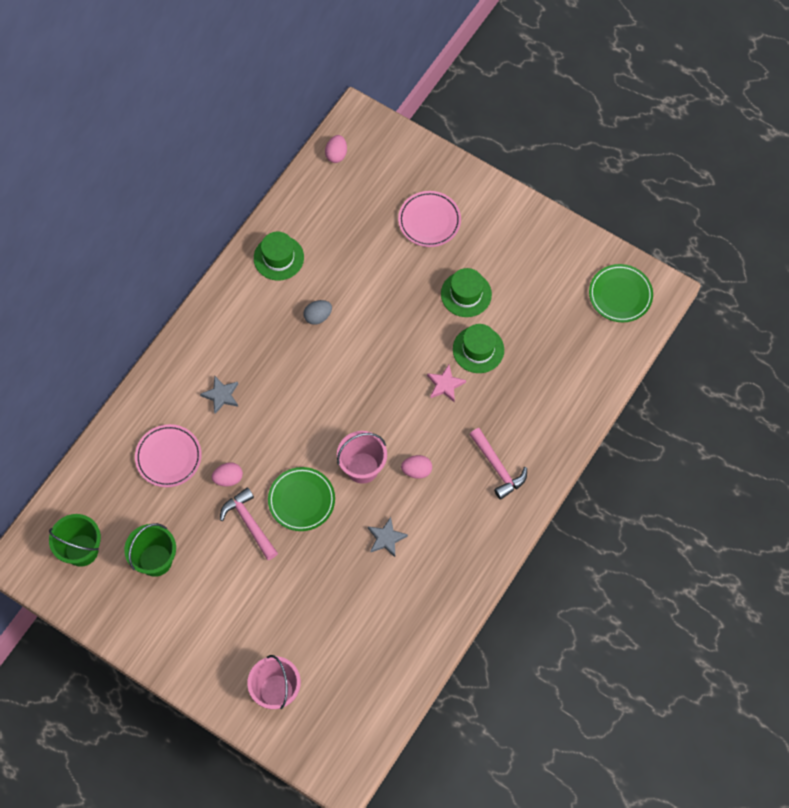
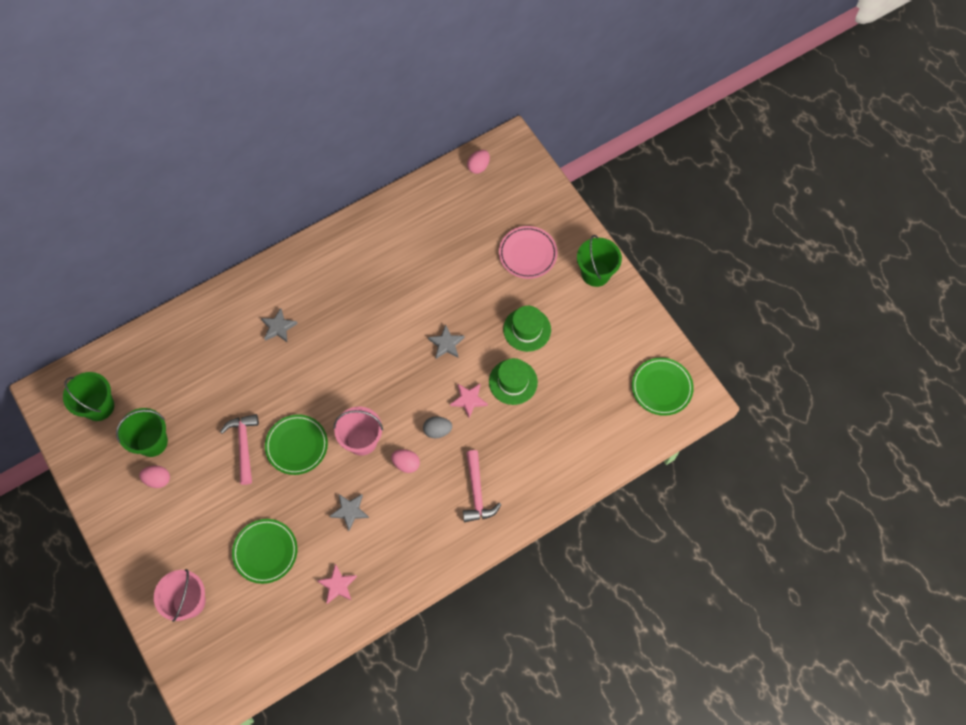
camera: 25 degrees right, 0 degrees up
(168, 457) = (209, 360): pink plate -> none
(228, 478) = (247, 399): pink egg -> pink egg (158, 479)
(278, 258) = (386, 232): green hat -> none
(318, 316) = (392, 295): grey egg -> grey egg (437, 430)
(325, 612) = (265, 552): none -> green plate
(395, 341) = (446, 344): none -> grey star
(411, 611) = (337, 585): none -> pink star
(504, 212) = (595, 273): none -> green bucket

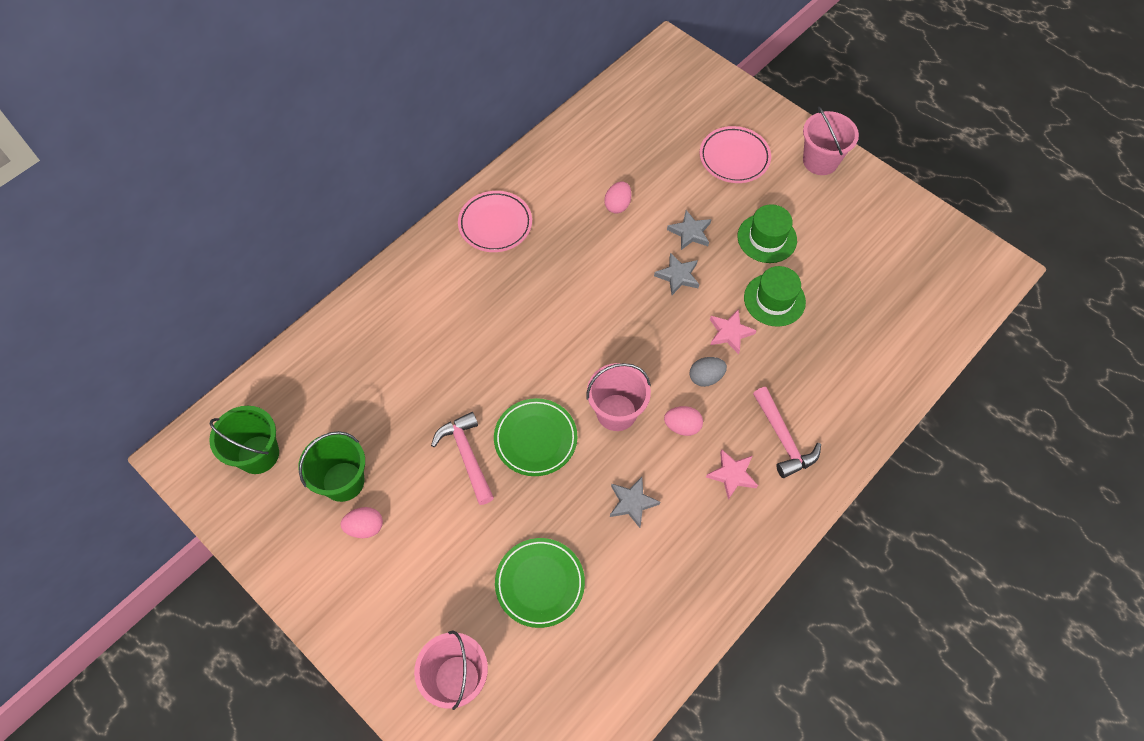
camera: 15 degrees left, 5 degrees down
(278, 327) = (464, 304): grey star -> grey star (690, 232)
(322, 266) = (495, 224): none -> pink plate
(337, 585) = (650, 601): pink star -> pink star (732, 475)
(478, 167) = (641, 80): pink egg -> pink egg (617, 205)
(595, 273) = (820, 161): green bucket -> pink bucket
(661, 388) = (949, 265): green plate -> none

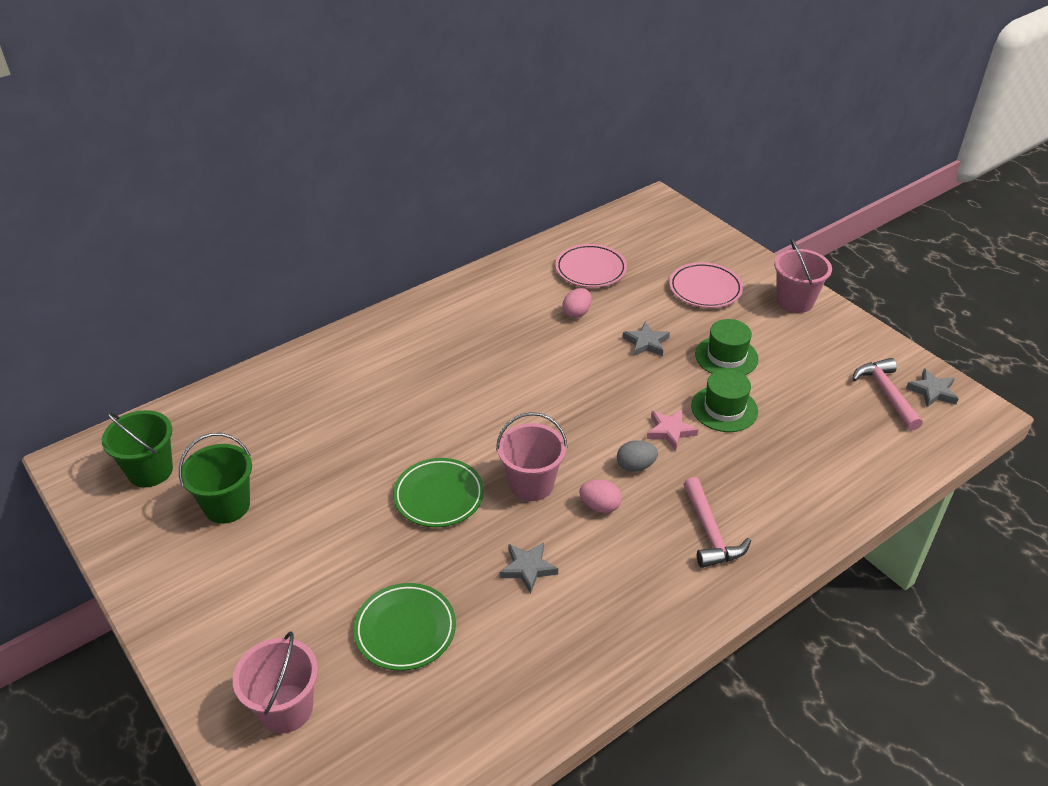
camera: 10 degrees right, 20 degrees down
(365, 527) = (235, 549): pink egg -> none
(467, 456) = (362, 501): pink hammer -> pink hammer (886, 393)
(495, 224) = (449, 314): pink plate -> pink plate (590, 269)
(678, 276) = (625, 377): grey star -> grey star (932, 391)
(732, 475) = (645, 558): pink star -> none

